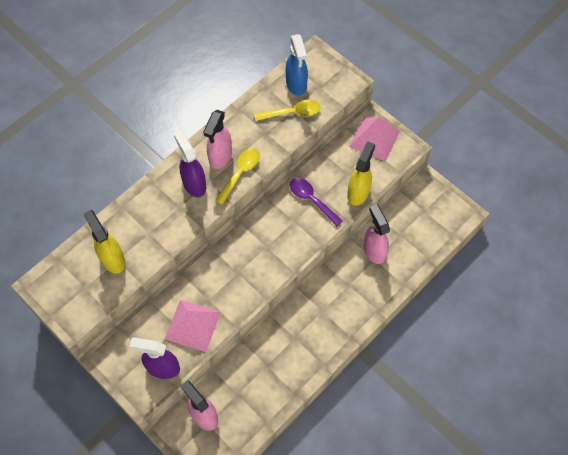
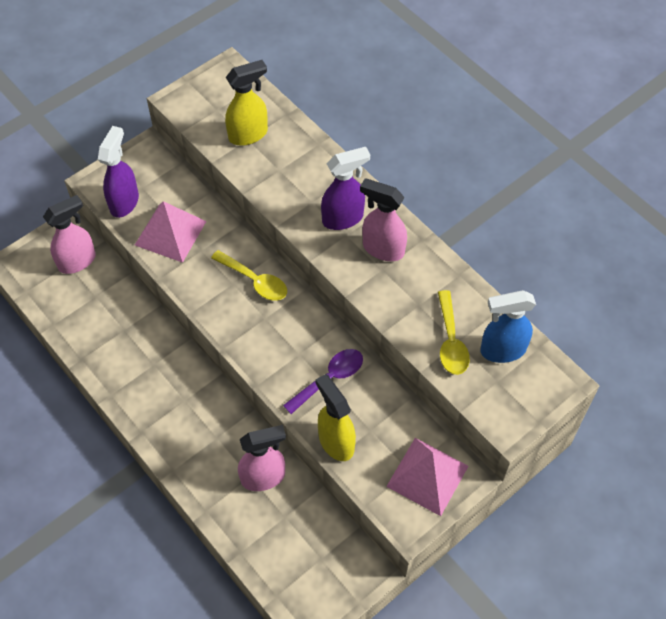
camera: 95 degrees right, 5 degrees down
(240, 173) = (355, 270): yellow spoon -> yellow spoon (255, 281)
(358, 192) = (335, 441): yellow spray bottle -> yellow spray bottle turned 150 degrees counterclockwise

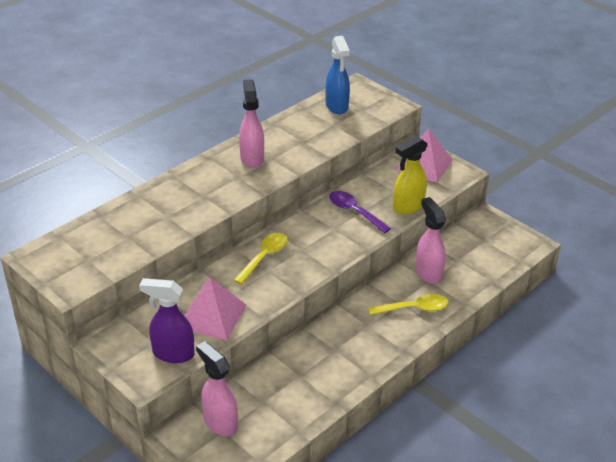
camera: 95 degrees left, 20 degrees down
(248, 134) = (123, 237): yellow spray bottle -> none
(343, 218) = (221, 178): purple spray bottle -> none
(382, 249) = (252, 158): pink spray bottle -> pink spray bottle turned 150 degrees clockwise
(451, 341) = (333, 127): yellow spoon -> yellow spoon (414, 308)

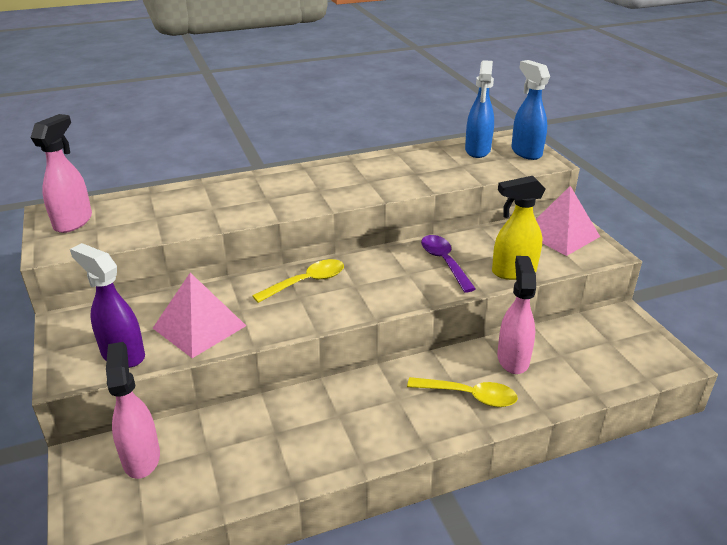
camera: 25 degrees right, 5 degrees down
(252, 158) = (347, 177): pink spray bottle -> pink spray bottle (73, 222)
(374, 99) = (526, 152): none -> blue spray bottle

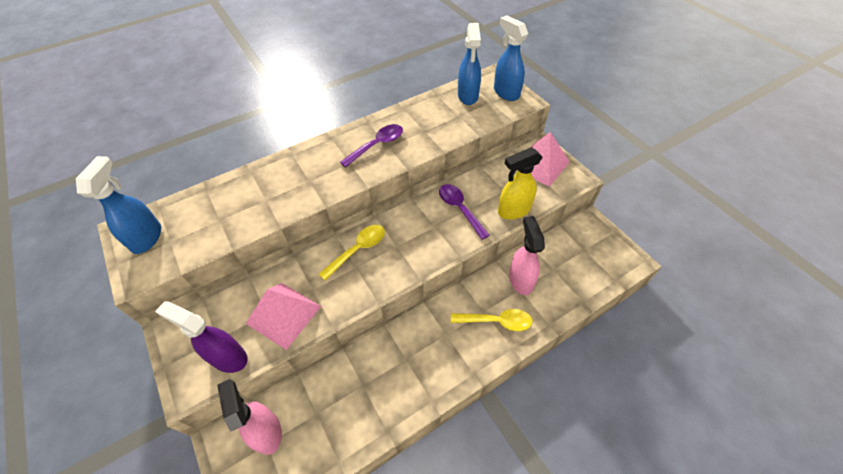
camera: 10 degrees left, 20 degrees up
(73, 222) = (147, 237): pink spray bottle -> blue spray bottle
(355, 179) = (377, 145): none -> purple spoon

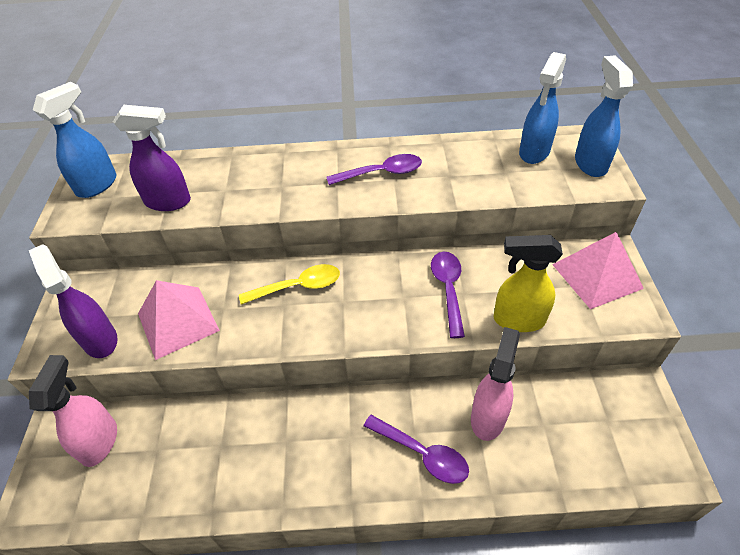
camera: 30 degrees right, 5 degrees down
(225, 227) = (169, 202): none -> purple spray bottle
(497, 321) = (422, 454): yellow spoon -> purple spoon

